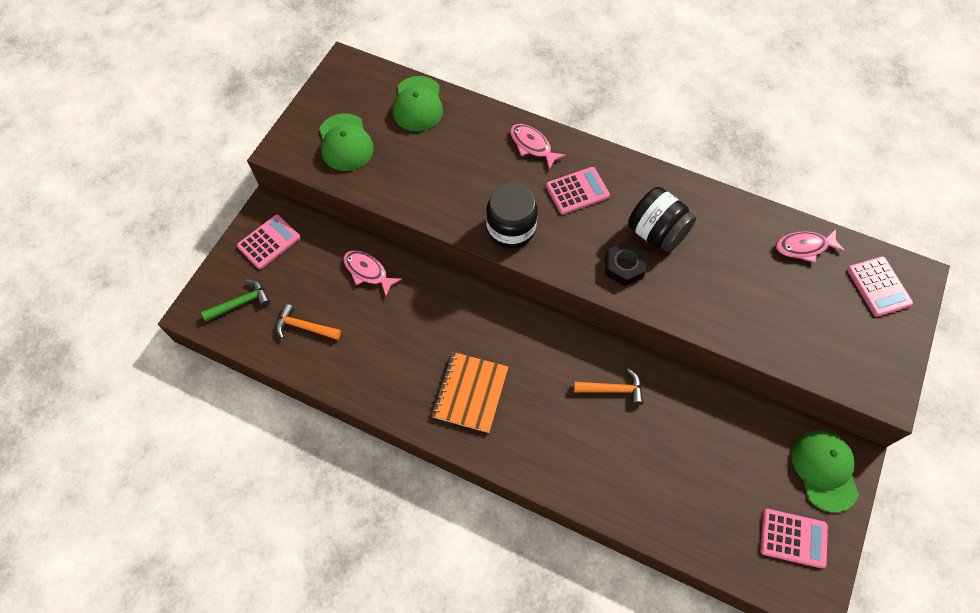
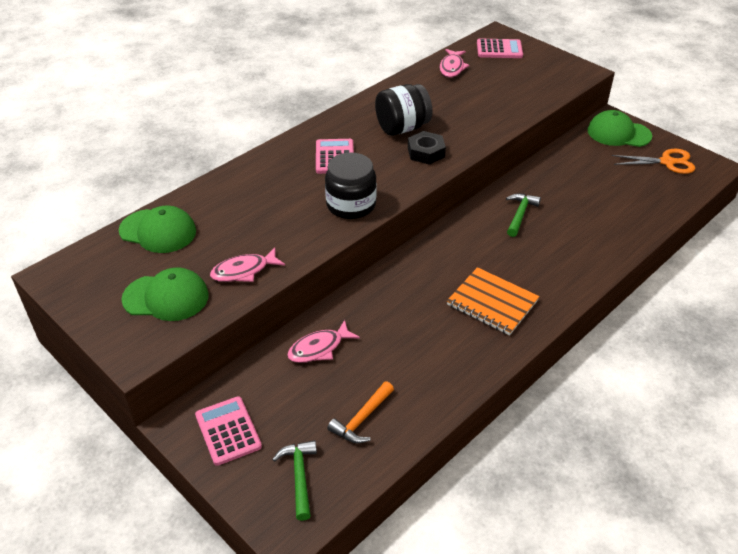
camera: 70 degrees left, 20 degrees down
(532, 146) = (267, 170): pink fish -> pink fish (244, 271)
(613, 389) = (520, 214): orange hammer -> green hammer
(793, 538) = (667, 162): pink calculator -> orange scissors

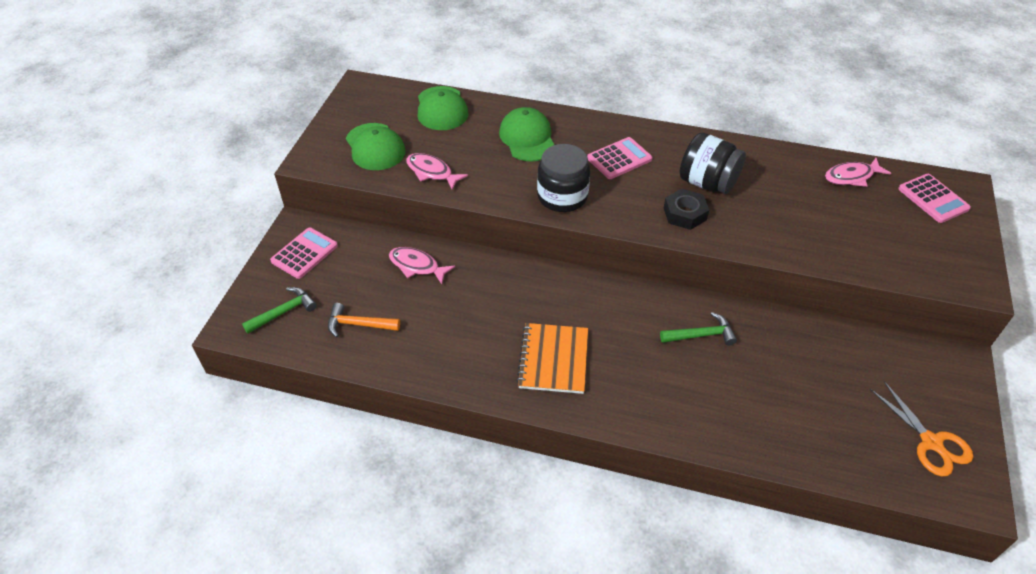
camera: 60 degrees right, 5 degrees up
(618, 133) = (939, 375): green cap -> green cap (527, 138)

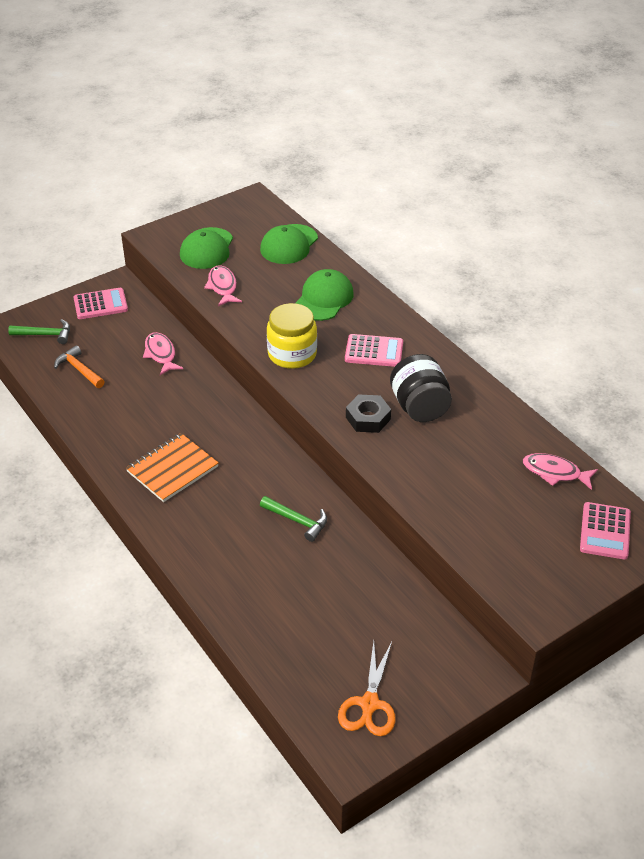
camera: 40 degrees right, 5 degrees down
(562, 196) = (292, 354): black jar -> yellow jar

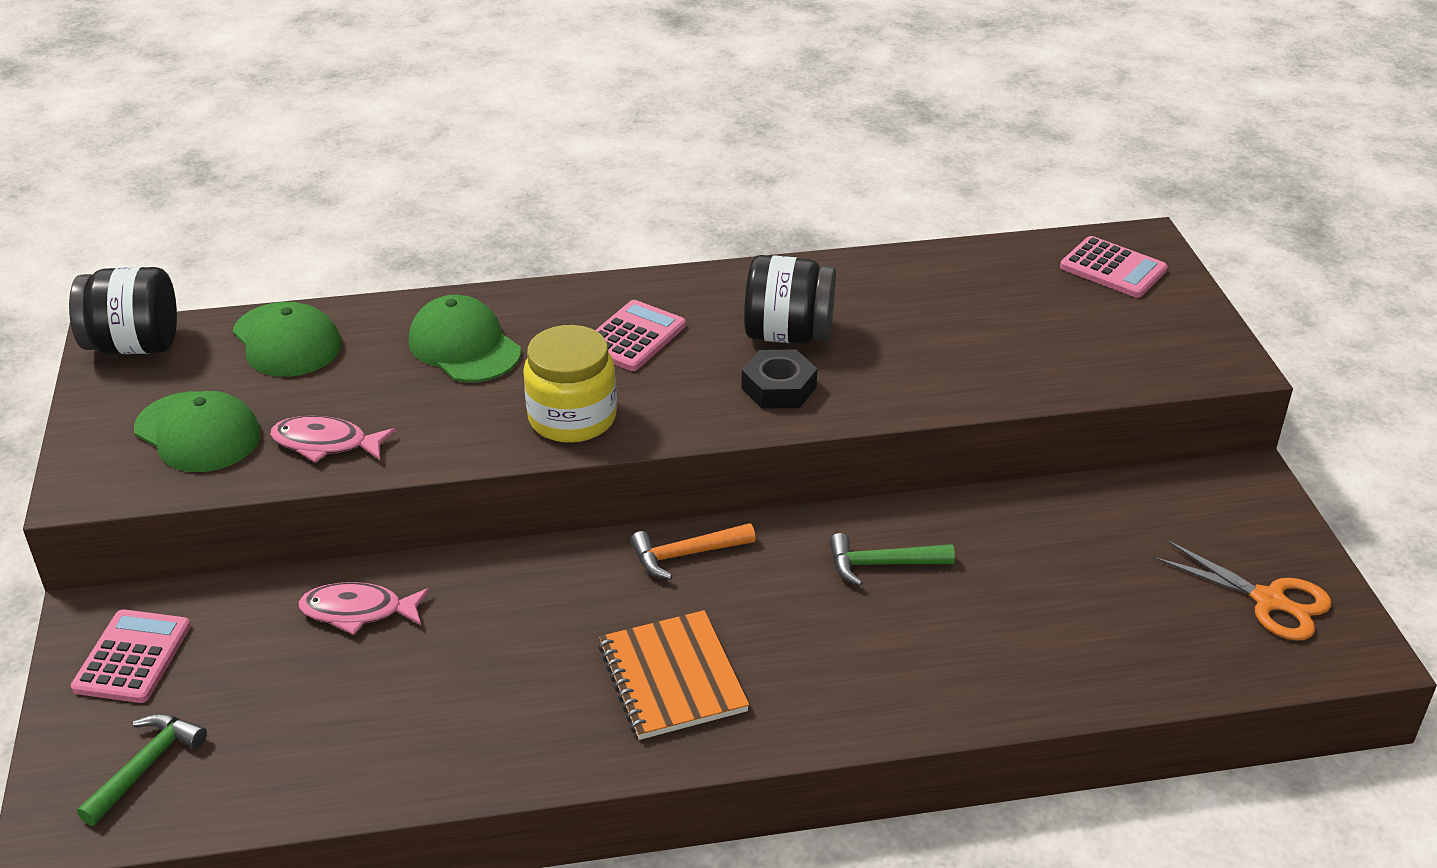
camera: 65 degrees left, 5 degrees down
(79, 369) = (301, 739): orange hammer -> orange hammer (685, 555)
(254, 205) = (134, 345): none -> black jar
(297, 521) = (881, 564): green hammer -> green hammer turned 150 degrees counterclockwise
(555, 472) = (989, 269): pink fish -> none

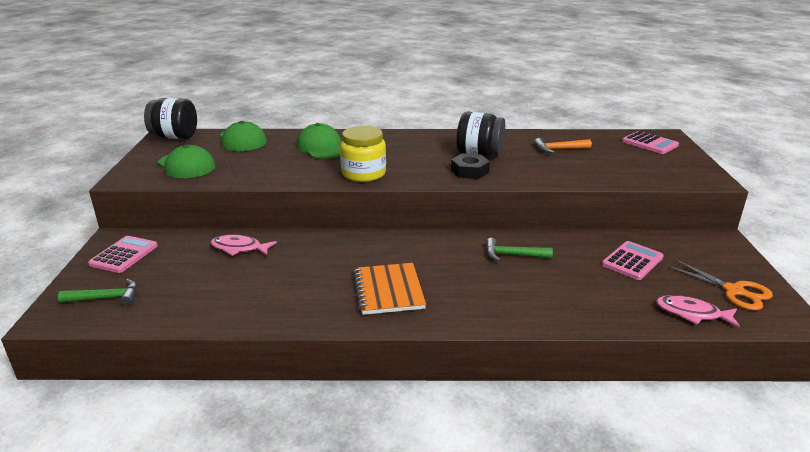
camera: 10 degrees right, 10 degrees down
(146, 766) = (107, 298): green hammer -> green hammer turned 45 degrees clockwise
(326, 443) = (242, 173): pink fish -> pink fish (692, 313)
(633, 337) = (403, 149): pink calculator -> pink calculator (632, 261)
(685, 555) = (410, 242): orange hammer -> orange hammer (559, 149)

